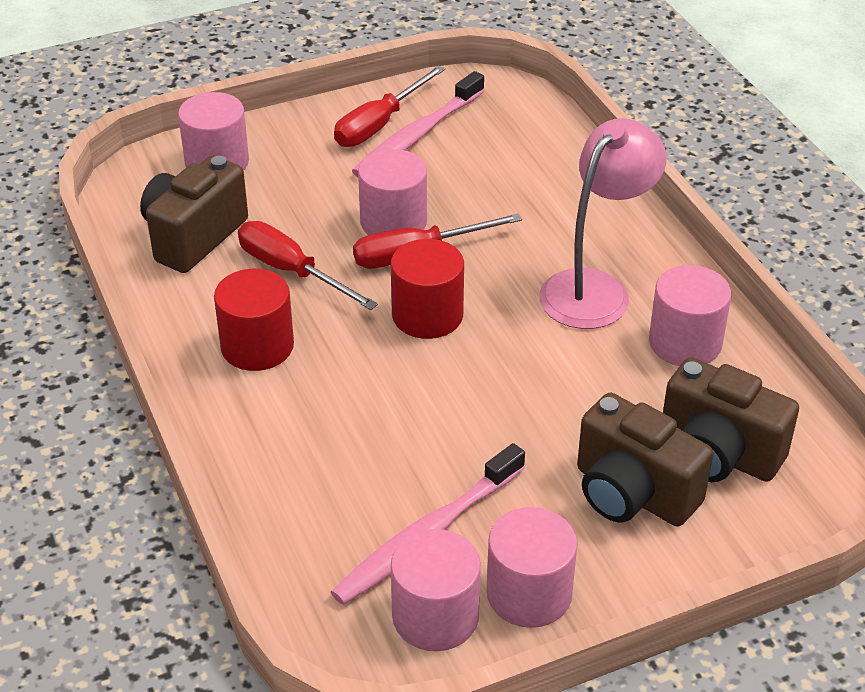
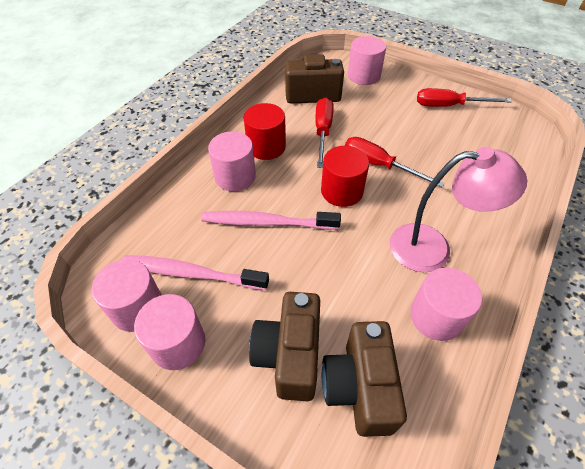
camera: 55 degrees right, 10 degrees up
(393, 222) = (391, 145): pink cylinder -> pink cylinder (235, 176)
(417, 135) = (459, 121): pink toothbrush -> pink toothbrush (267, 222)

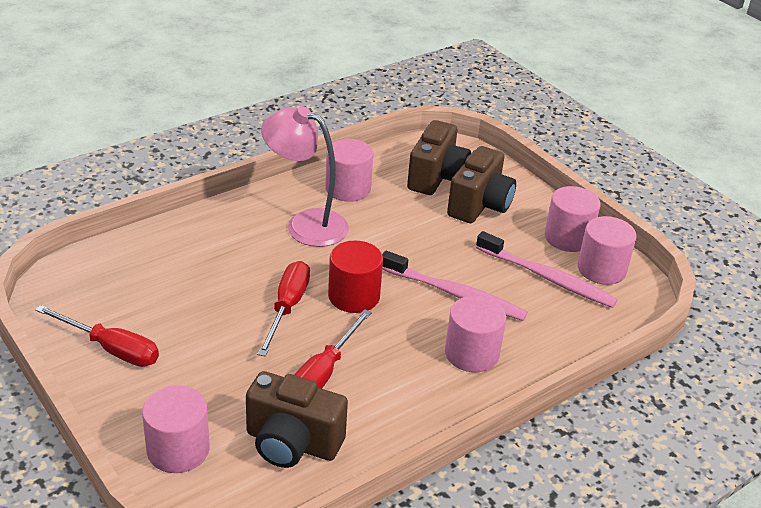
camera: 160 degrees left, 15 degrees down
(266, 147) = (414, 378): red cylinder -> none
(379, 165) = (287, 307): red screwdriver -> red screwdriver turned 135 degrees counterclockwise

